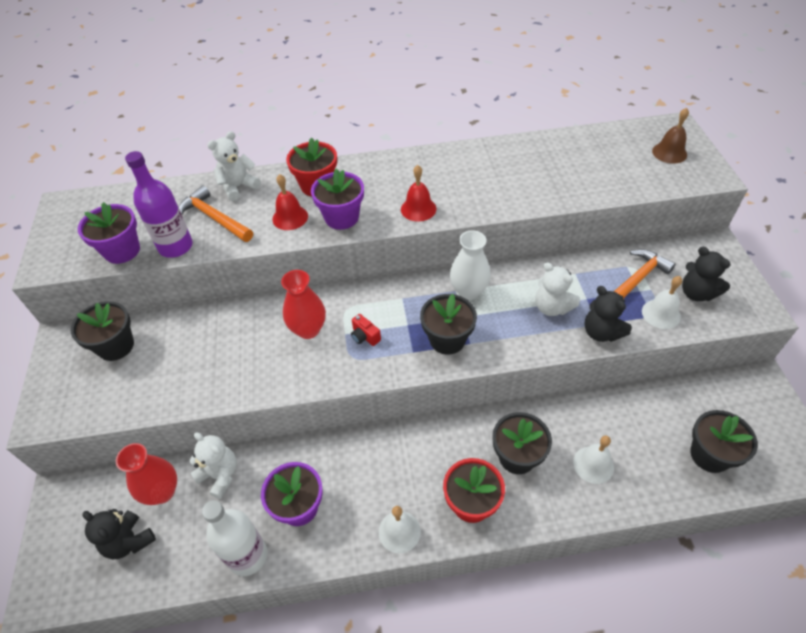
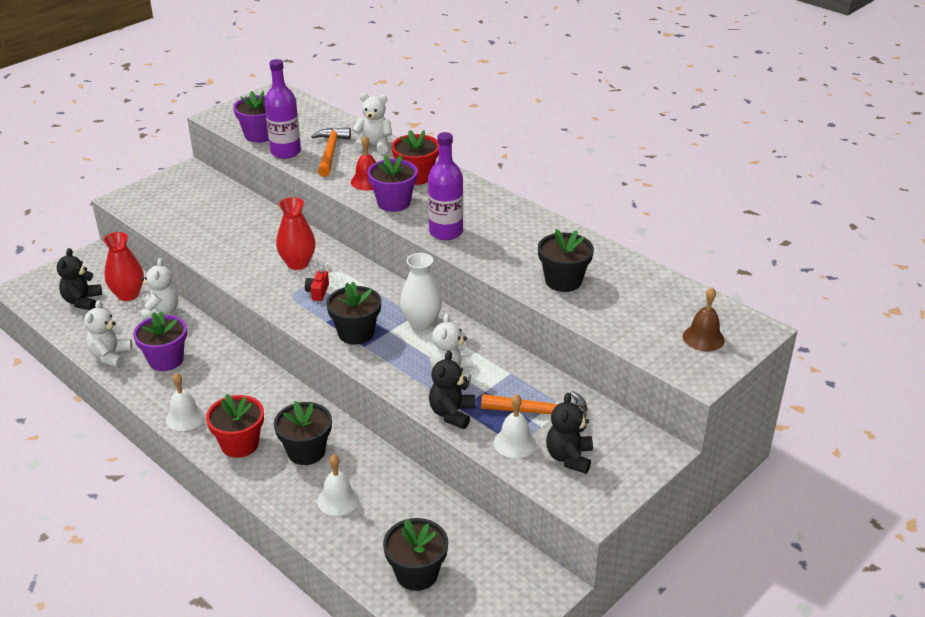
camera: 50 degrees right, 15 degrees down
(116, 346) = (203, 194): black flower pot -> black flower pot (563, 281)
(248, 556) = (110, 356): white bottle -> white teddy bear
(418, 209) = (446, 232): red bell -> purple bottle

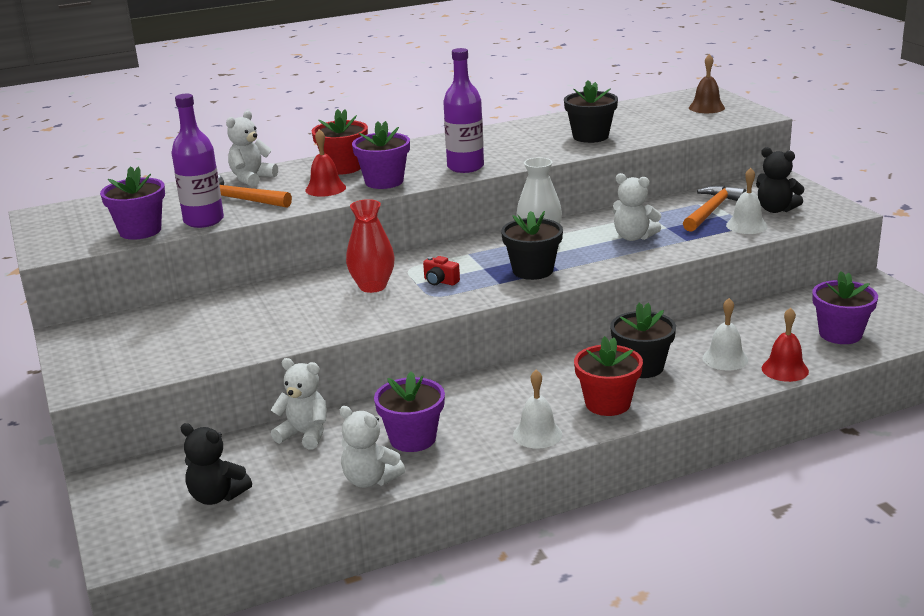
camera: 65 degrees left, 10 degrees down
(128, 295) = (239, 457): red vase -> none
(330, 542) = (785, 369): none -> red bell
(416, 573) = (840, 334): black flower pot -> purple flower pot
(452, 414) = (692, 244): black teddy bear -> none

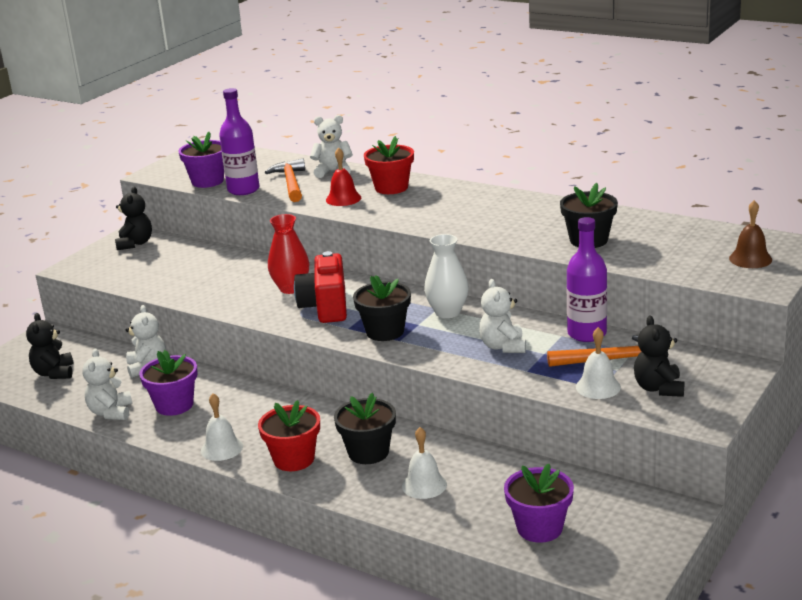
camera: 55 degrees right, 0 degrees up
(100, 336) = (135, 243): none -> black teddy bear
(384, 182) = (381, 210): purple flower pot -> none
(440, 281) = (326, 307): red camera -> red camera, size x2.30
(465, 167) = (448, 223): purple bottle -> purple bottle (587, 334)
(785, 369) = (435, 520): red bell -> none

